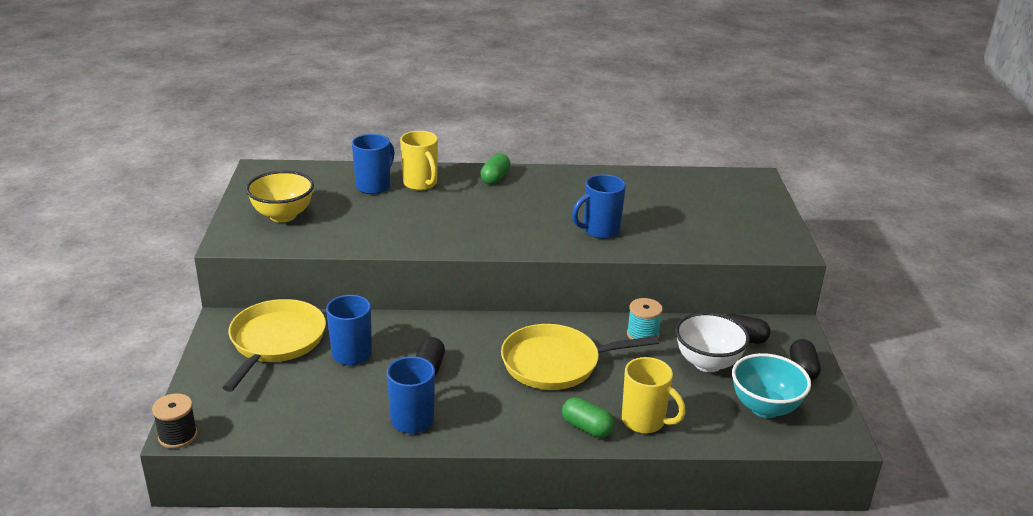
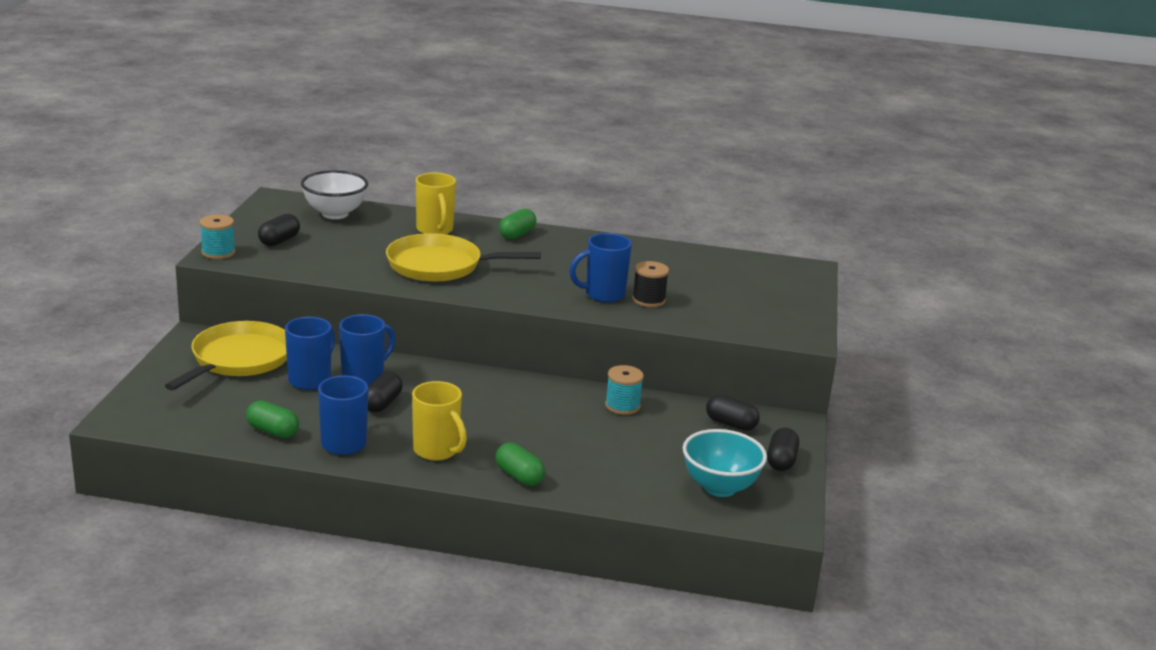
camera: 10 degrees right, 5 degrees down
(178, 436) = (110, 423): black spool -> black spool (648, 300)
(230, 237) = (218, 252): none -> turquoise spool
(283, 216) = (279, 241): yellow bowl -> black capsule
(339, 417) = (273, 431): none -> green capsule
(374, 186) = (385, 226): blue mug -> blue mug (364, 377)
(555, 363) = (515, 417): yellow pan -> yellow pan (439, 266)
(645, 422) = (583, 480): yellow mug -> yellow mug (437, 451)
(707, 363) = (679, 440): white bowl -> white bowl (335, 214)

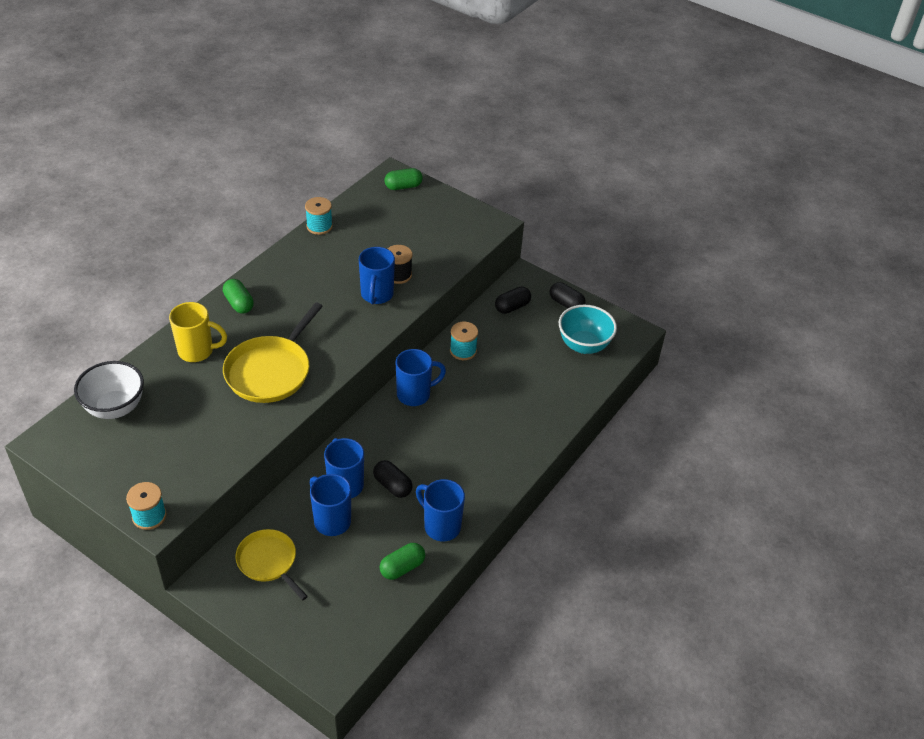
camera: 65 degrees left, 20 degrees up
(239, 359) = (268, 561): yellow pan -> yellow pan, size x0.65
(279, 241) = (151, 464): black capsule -> none
(437, 451) = (477, 474): yellow mug -> none
(519, 476) = (529, 440): green capsule -> green capsule (403, 186)
(525, 390) = (415, 394): none -> blue mug
(673, 248) = (319, 226): none -> turquoise spool

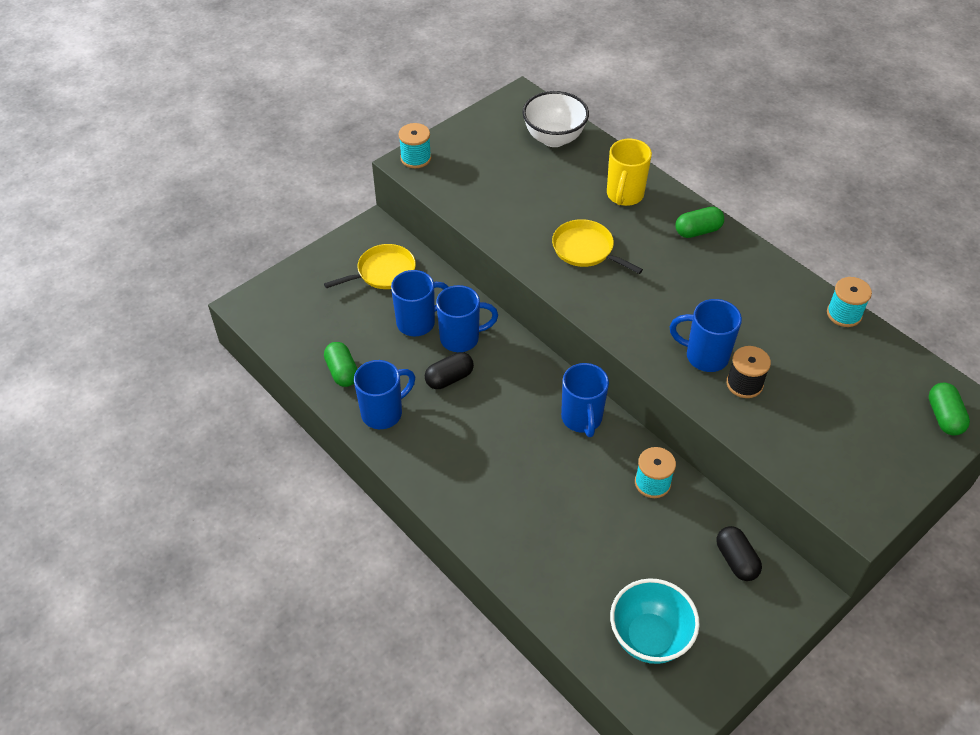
camera: 105 degrees right, 5 degrees up
(270, 371) = (585, 249): yellow pan -> yellow pan, size x0.65
(566, 303) = (741, 636): black capsule -> none

